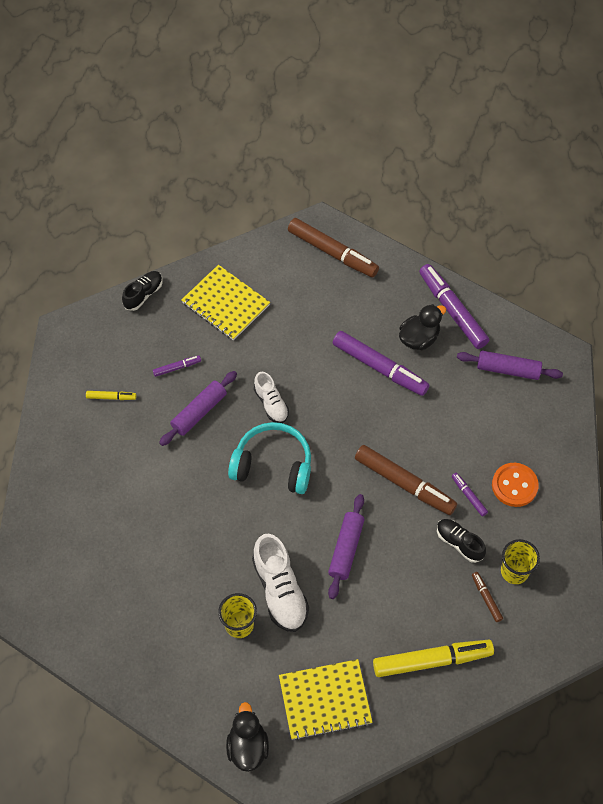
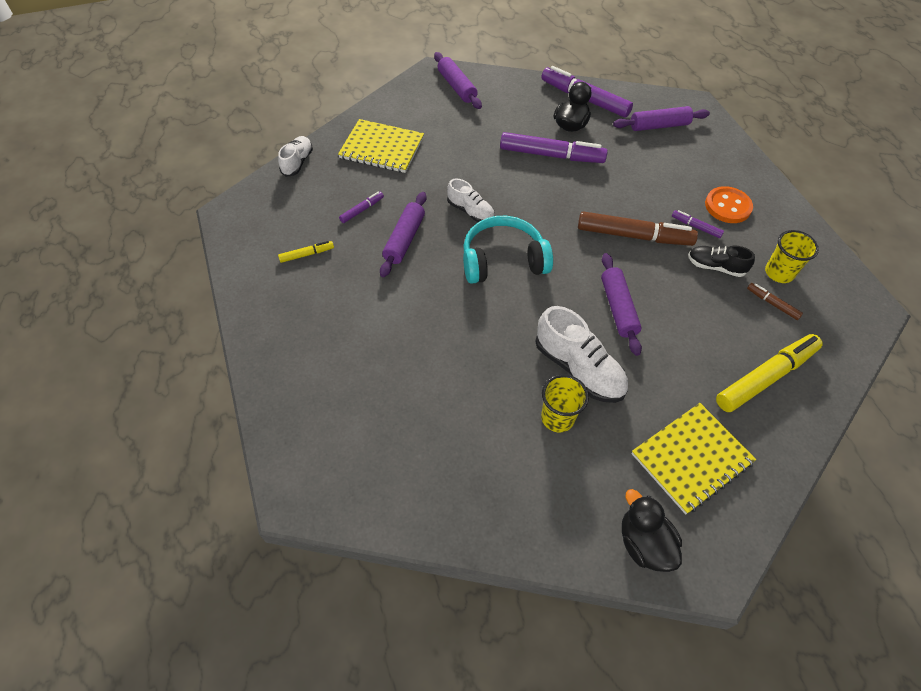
camera: 25 degrees left, 5 degrees down
(143, 294) = (297, 162): black shoe -> white shoe
(332, 252) = (457, 87): brown marker -> purple rolling pin

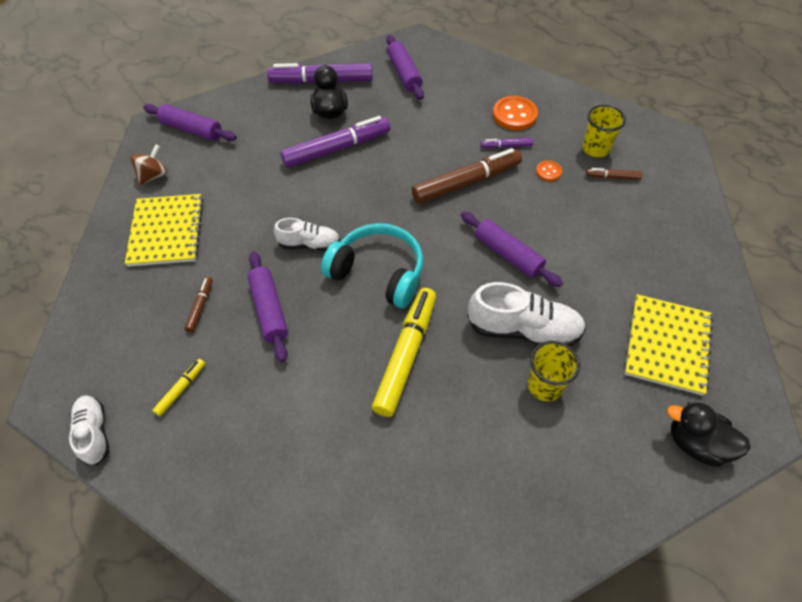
camera: 35 degrees left, 0 degrees up
(297, 162) = (85, 298): white shoe -> white shoe (94, 433)
(362, 210) = (200, 306): purple marker -> brown marker
(382, 148) = (166, 231): yellow notebook -> yellow notebook turned 75 degrees counterclockwise
(404, 106) = (153, 176): none -> brown spinning top
(503, 260) = (378, 273): turquoise headphones -> turquoise headphones turned 75 degrees clockwise
(659, 126) = (404, 73): purple rolling pin -> purple rolling pin turned 60 degrees counterclockwise
(715, 267) = (548, 172): black shoe -> orange button
(765, 377) = (658, 240): yellow marker -> yellow marker (406, 355)

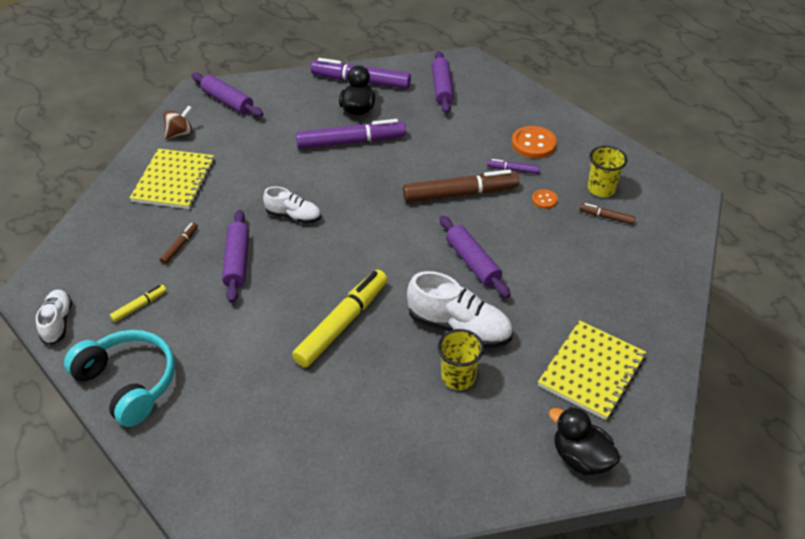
camera: 15 degrees right, 10 degrees down
(378, 273) = (345, 252): turquoise headphones -> turquoise headphones (128, 383)

